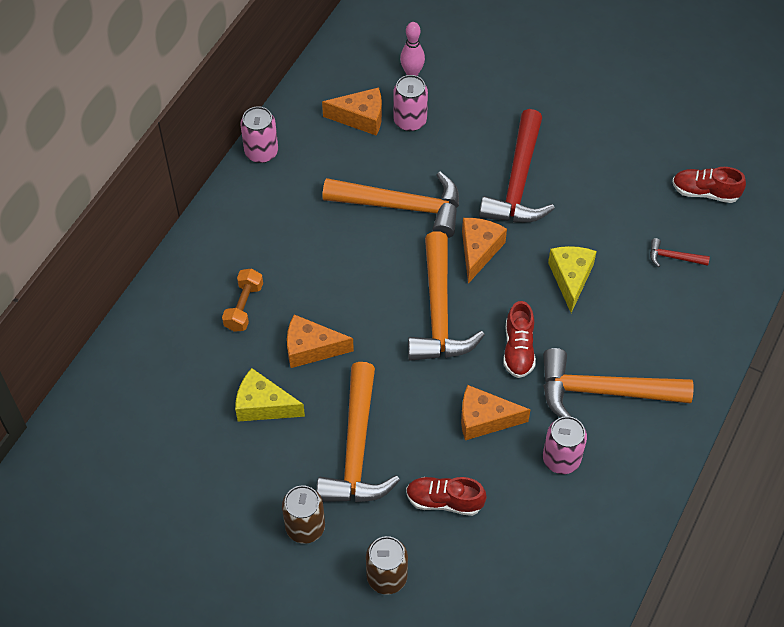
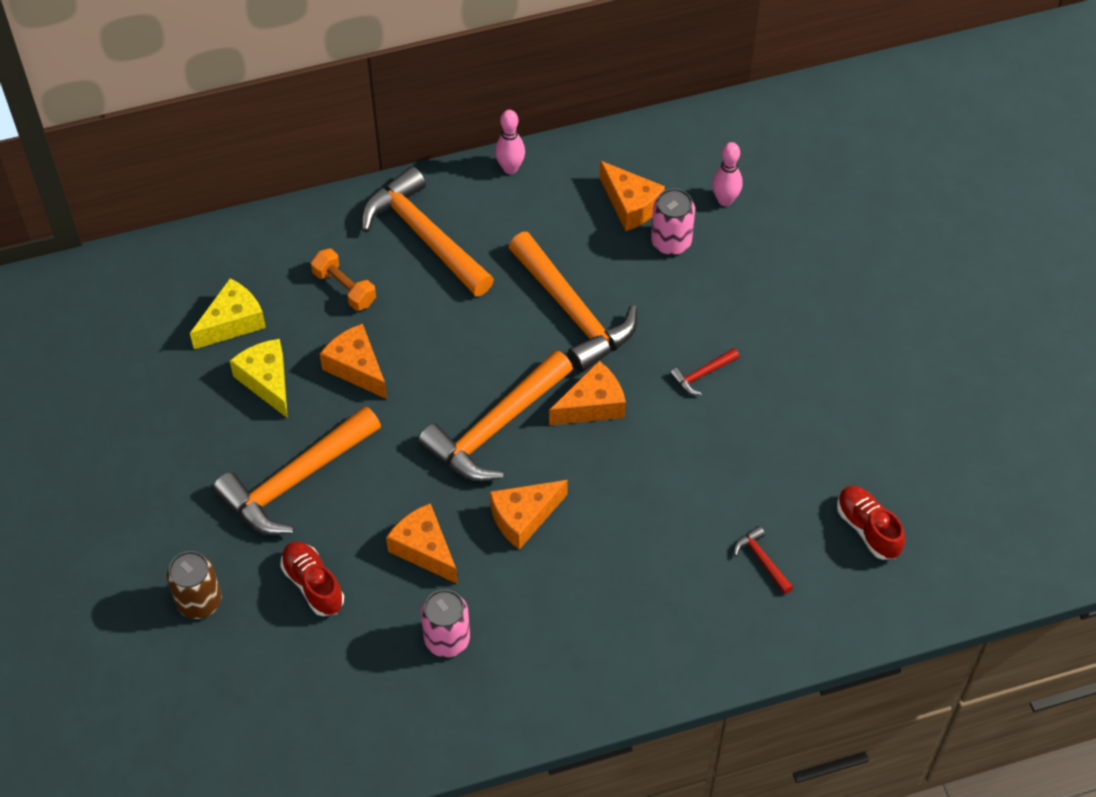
camera: 45 degrees right, 0 degrees up
(244, 307) = (344, 288): orange dumbbell -> orange dumbbell turned 75 degrees clockwise
(261, 152) = (510, 168): pink can -> pink bowling pin
(305, 527) = (186, 505): brown can -> none
(518, 182) = (702, 374): red hammer -> red hammer, size x0.42
(518, 349) = (523, 517): red shoe -> orange cheese
(571, 278) = (644, 498): yellow cheese -> yellow cheese (233, 322)
(603, 391) = (552, 617): orange hammer -> orange hammer (424, 236)

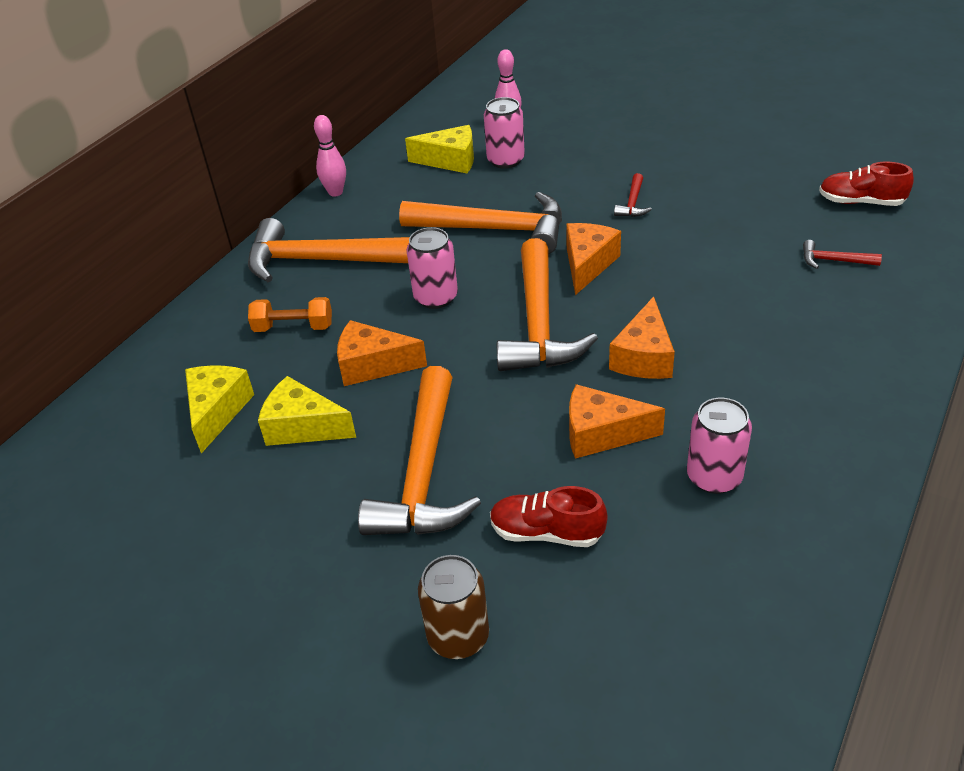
camera: 40 degrees left, 15 degrees down
(459, 343) = (436, 297): none -> pink can
(630, 205) = (450, 161): orange cheese -> yellow cheese

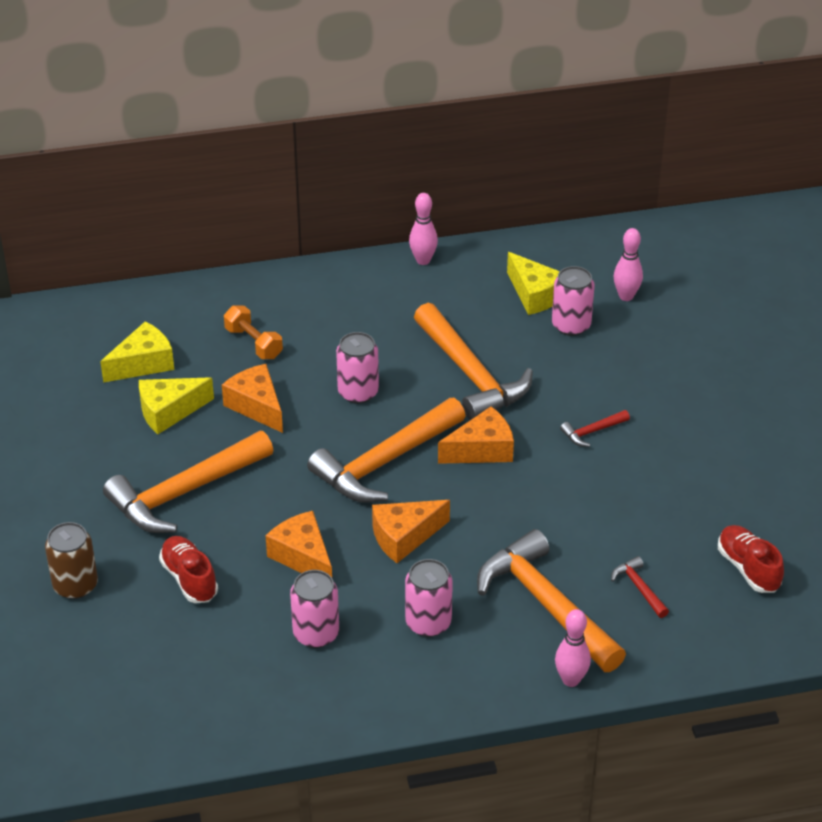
camera: 45 degrees right, 0 degrees up
(303, 427) = (169, 411): yellow cheese -> yellow cheese turned 90 degrees counterclockwise
(320, 261) = (335, 307): orange hammer -> orange hammer (546, 605)
(767, 395) = (428, 623): none -> pink can
(913, 346) = (571, 680): none -> pink bowling pin

